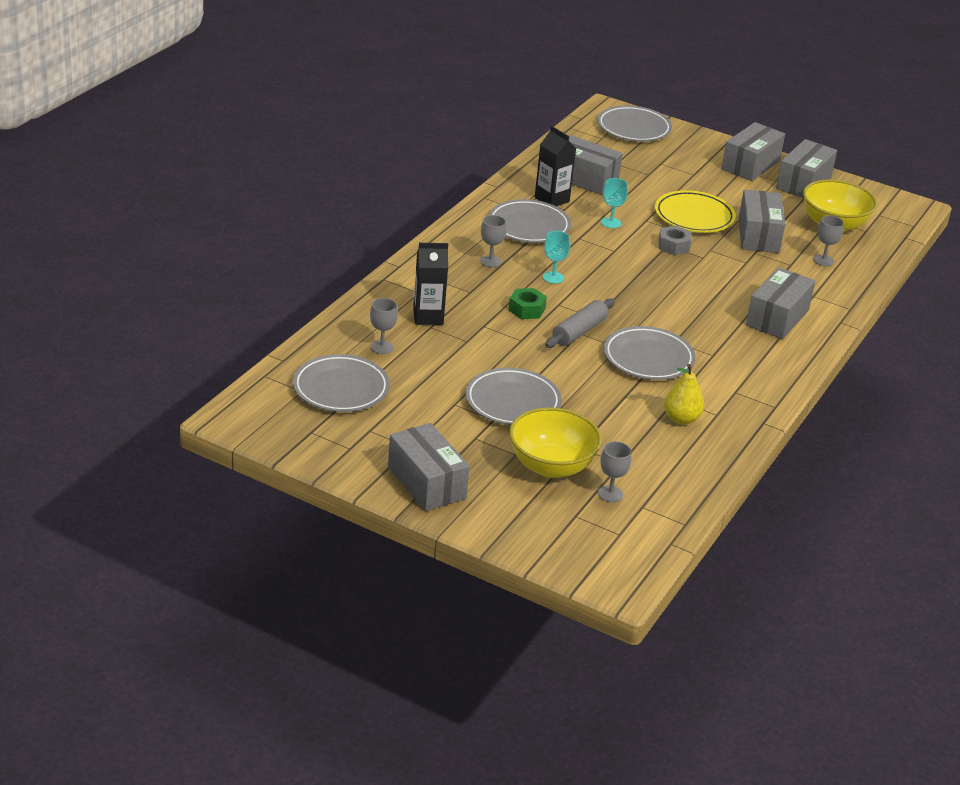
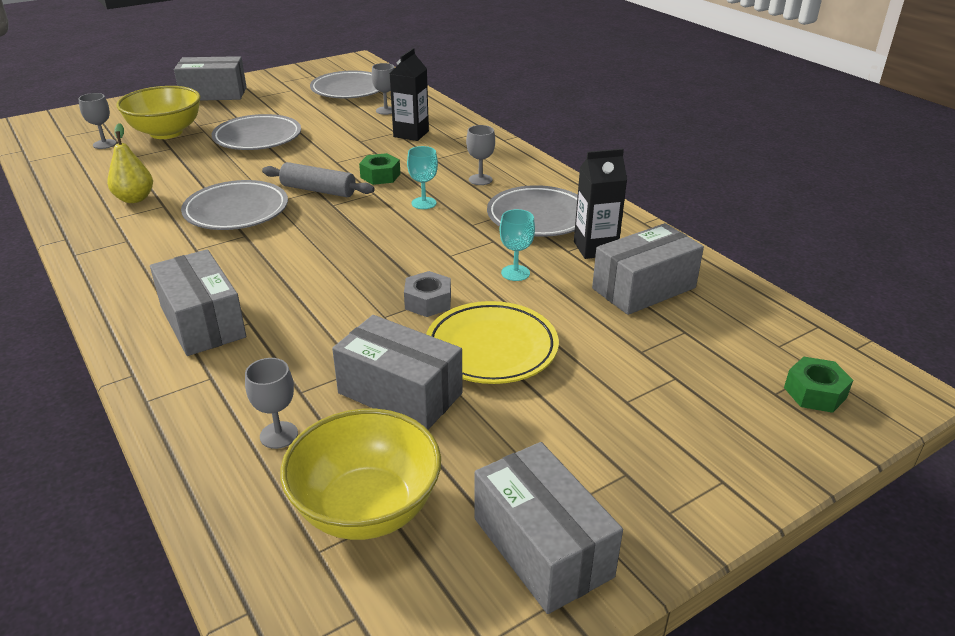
camera: 120 degrees right, 0 degrees up
(579, 331) = (318, 190): grey rolling pin -> grey rolling pin turned 45 degrees counterclockwise
(633, 128) = (814, 393): grey plate -> green nut
(750, 165) = (642, 495): grey box -> none

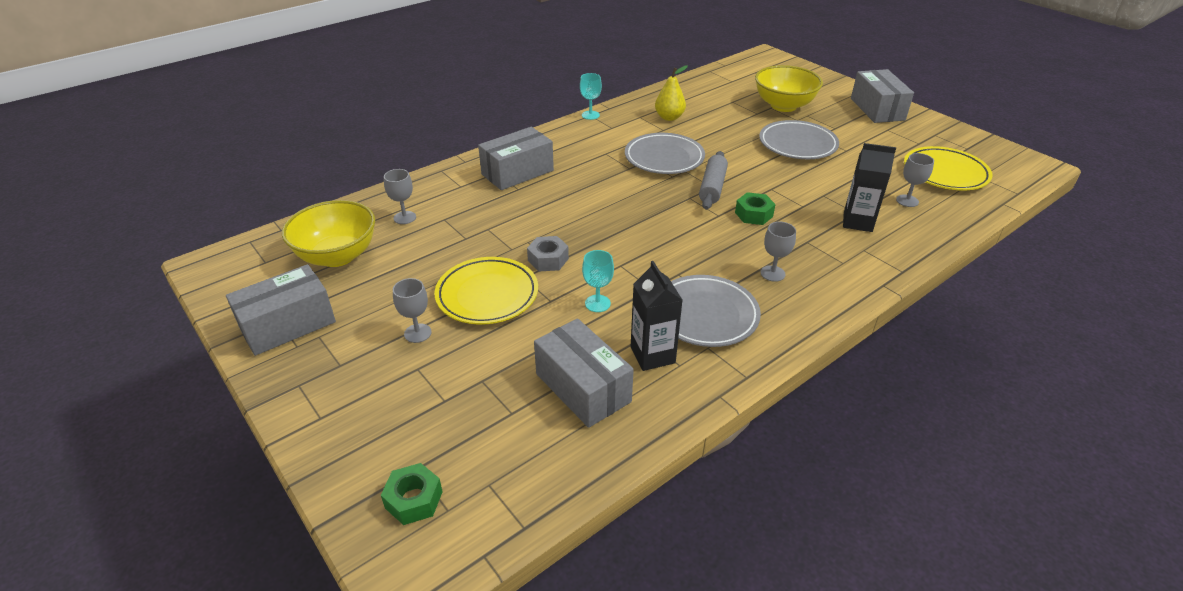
camera: 85 degrees right, 5 degrees up
(104, 144) = (749, 88): grey goblet -> grey goblet (417, 333)
(349, 90) = (945, 173): grey plate -> yellow plate
(400, 393) = (438, 257): grey box -> none
(424, 203) = (709, 243): turquoise goblet -> turquoise goblet (590, 115)

